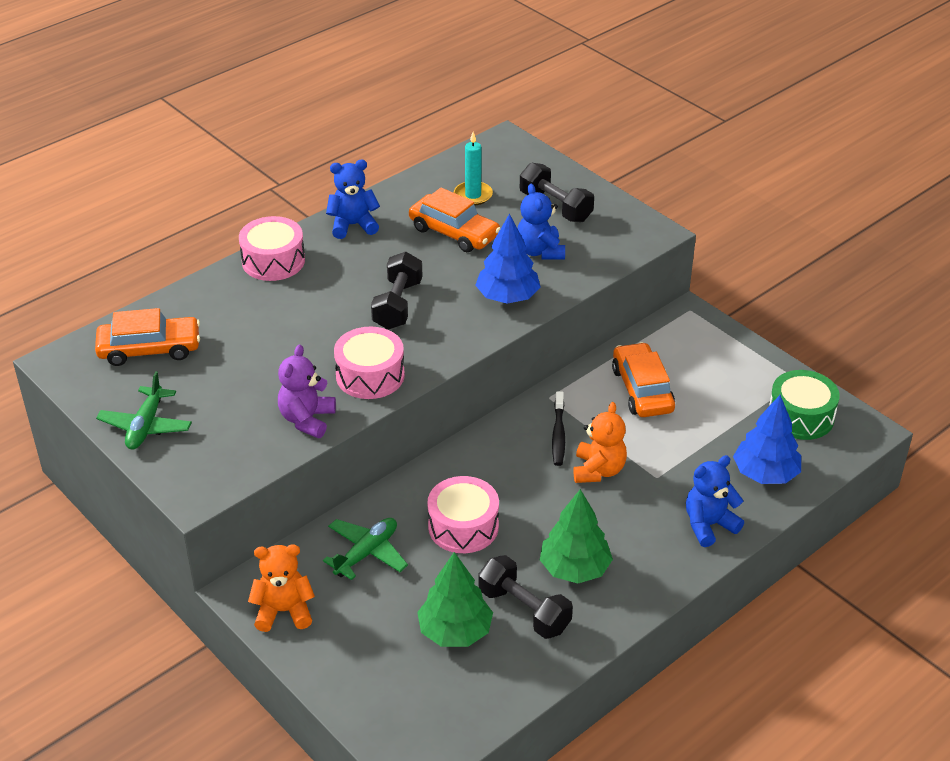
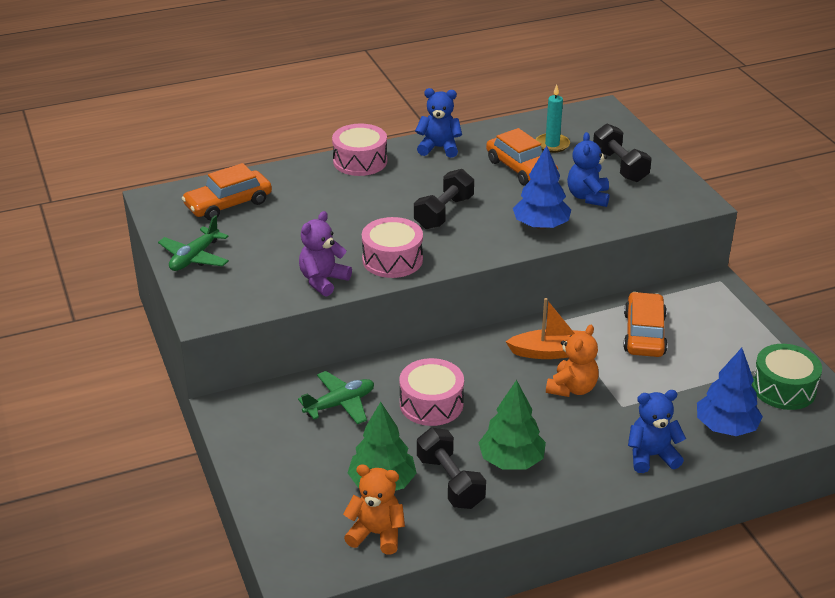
camera: 20 degrees right, 5 degrees down
(149, 349) = (228, 204): orange car -> orange car turned 135 degrees clockwise
(284, 611) = (250, 431): orange teddy bear -> orange teddy bear (376, 534)
(558, 434) = (551, 352): black toothbrush -> orange boat

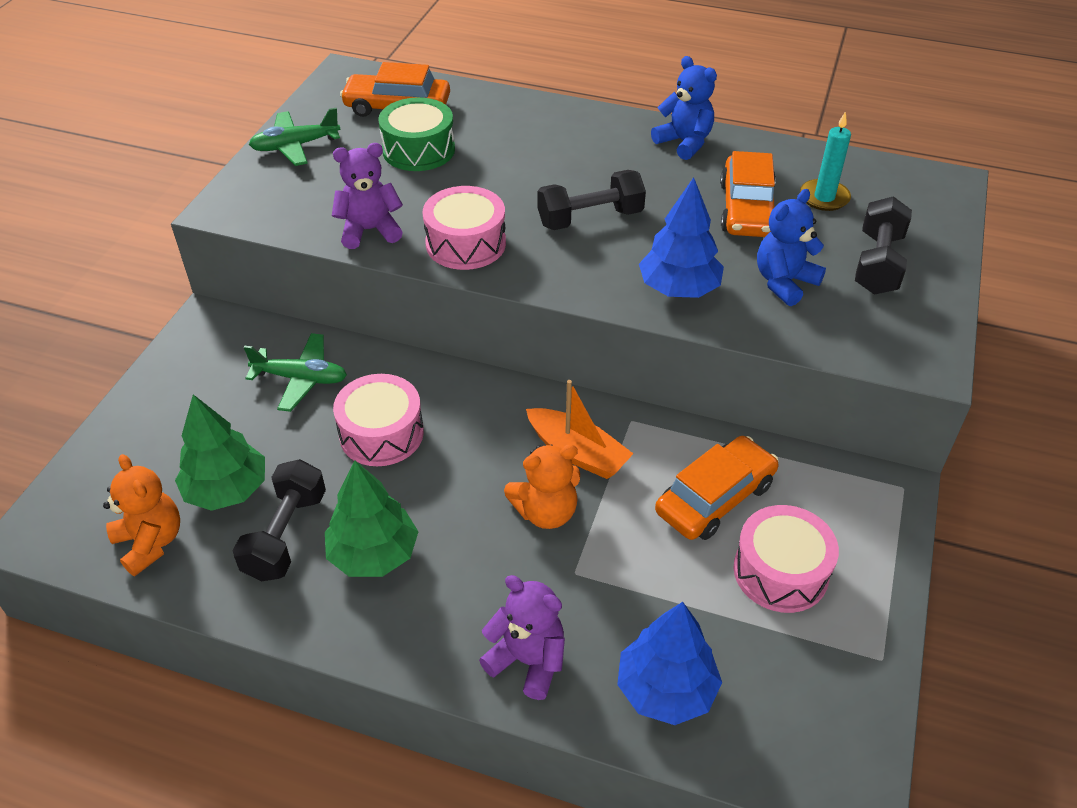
camera: 40 degrees right, 10 degrees up
(360, 161) = (581, 120): pink drum -> pink drum (780, 571)
(651, 456) = (527, 661): blue teddy bear -> purple teddy bear
(783, 388) = (811, 690): green drum -> green drum (418, 150)

